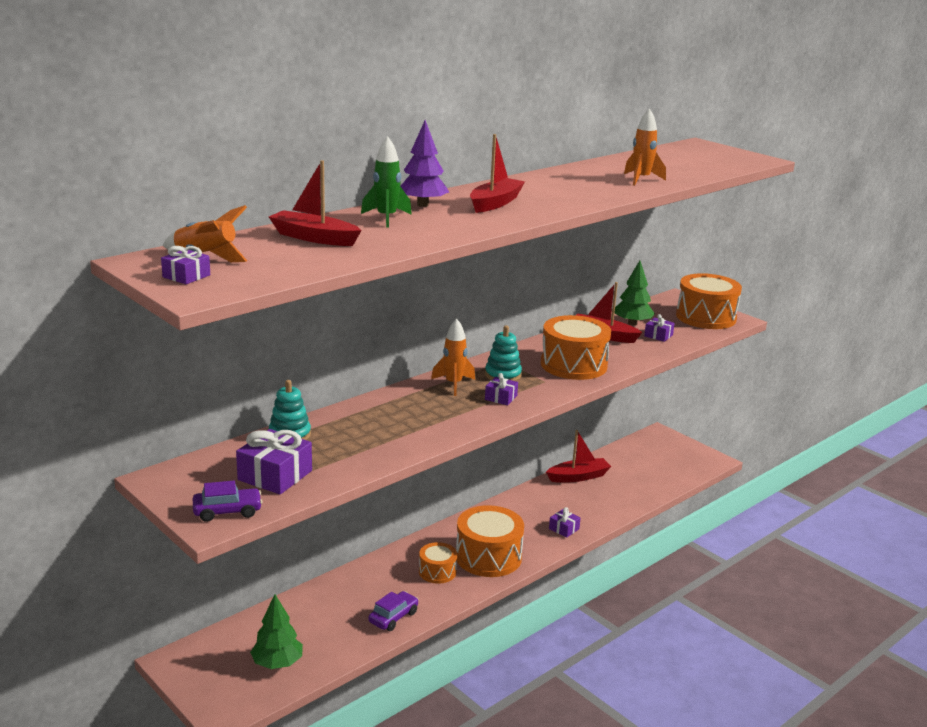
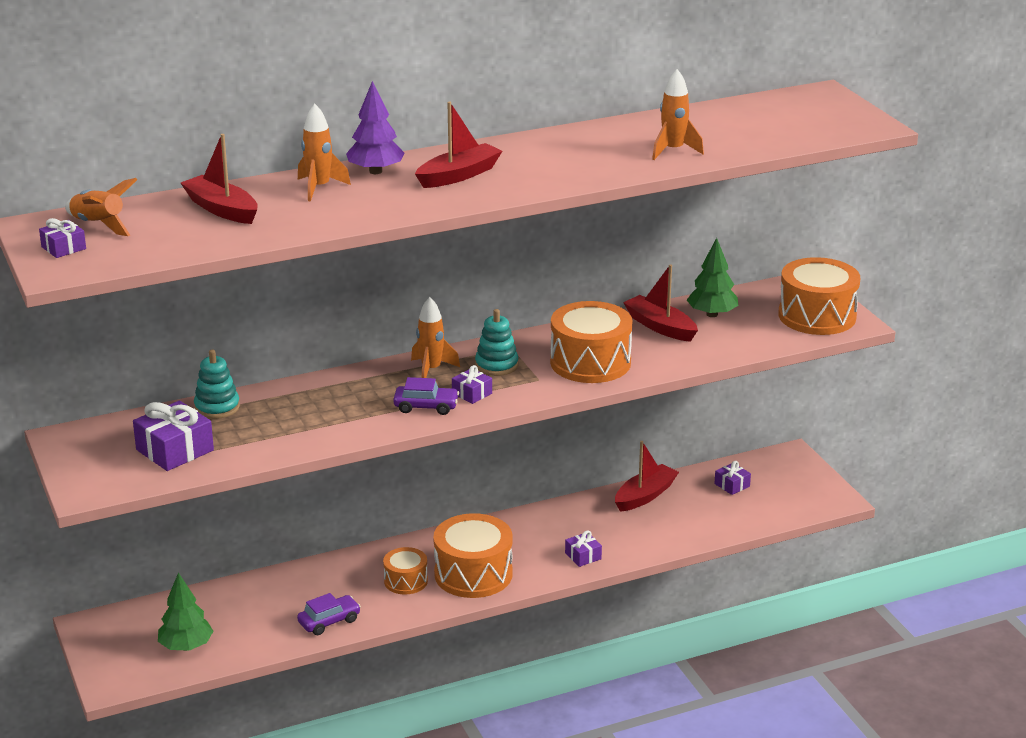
camera: 20 degrees right, 5 degrees up
(227, 511) = (107, 481): purple car -> purple car (426, 407)
(386, 218) = (319, 188): green rocket -> orange rocket
(578, 477) = (645, 496): red boat -> red boat turned 45 degrees counterclockwise
(658, 335) = (730, 335): purple gift -> purple gift (732, 485)

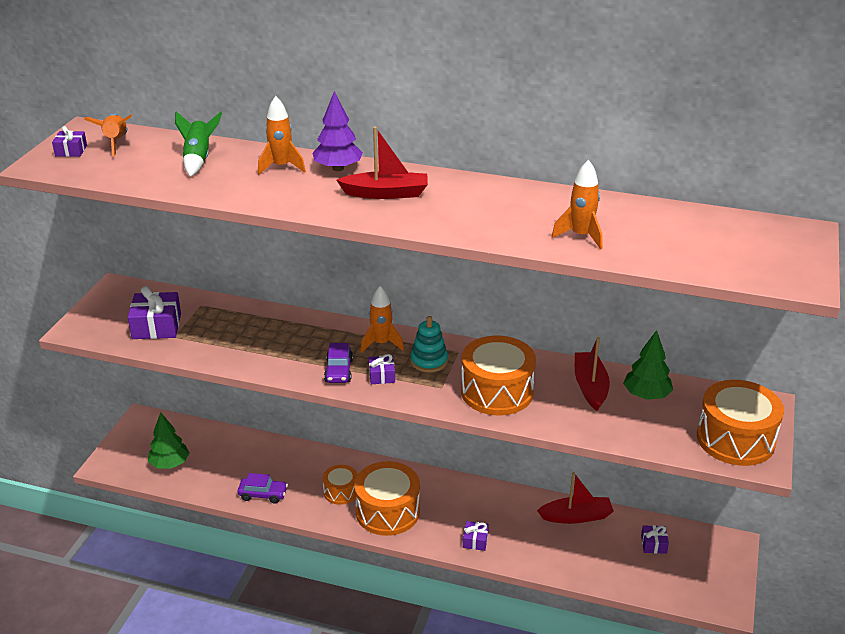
camera: 40 degrees right, 5 degrees up
(217, 407) = (220, 307): turquoise stacking toy -> none
(221, 209) = (198, 159): red boat -> green rocket
(426, 407) = (339, 371): purple car -> purple car turned 45 degrees clockwise

